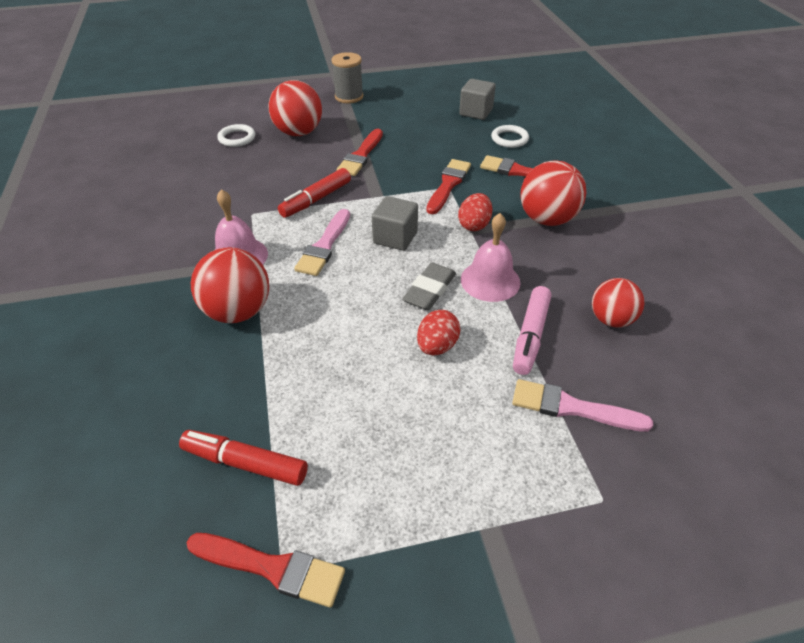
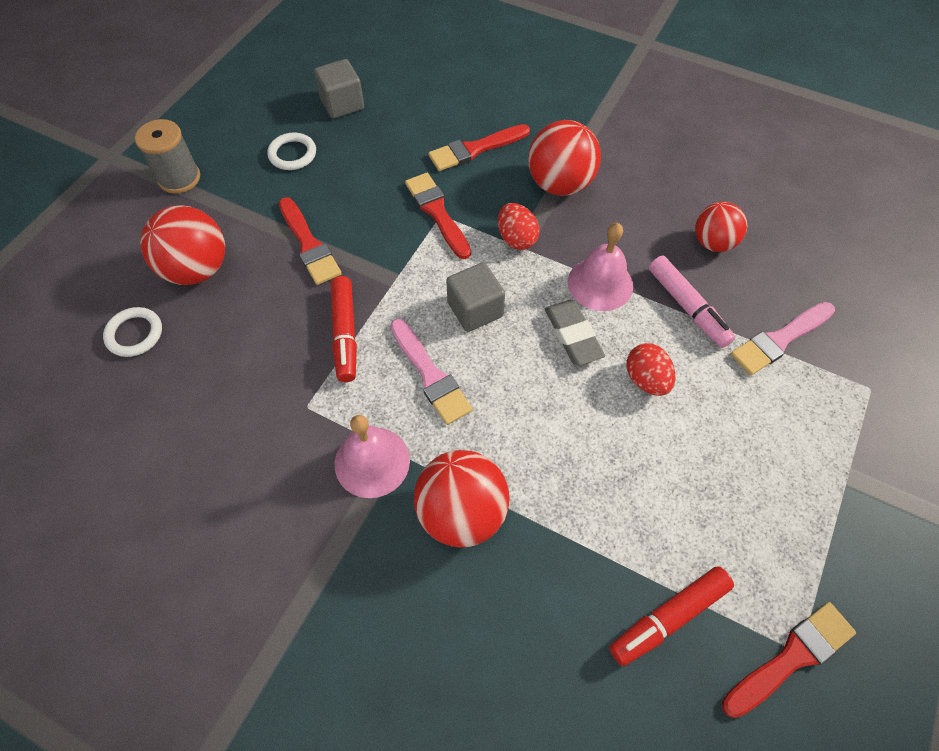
camera: 50 degrees left, 15 degrees up
(509, 139) = (416, 116): white ring -> white ring (292, 154)

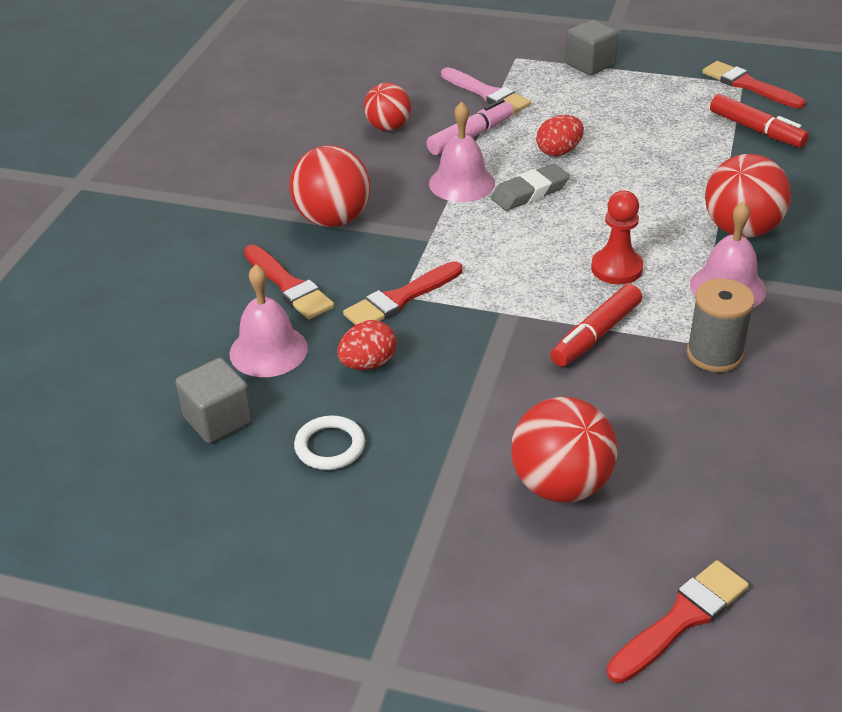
camera: 100 degrees left, 20 degrees down
(134, 334) = (683, 513): white ring -> none
(179, 178) = (406, 559): grey spool -> grey spool (714, 354)
(309, 245) = (484, 391): red brush -> red brush (681, 619)
(345, 333) = (596, 334): red marker -> red marker turned 150 degrees clockwise
(402, 132) = (268, 350): none -> pink bell
(430, 375) = (616, 268): pink brush -> red pawn
(475, 309) = (525, 252): grey cube -> grey cube (590, 64)
(516, 239) = (421, 238): red egg -> red egg (368, 364)

